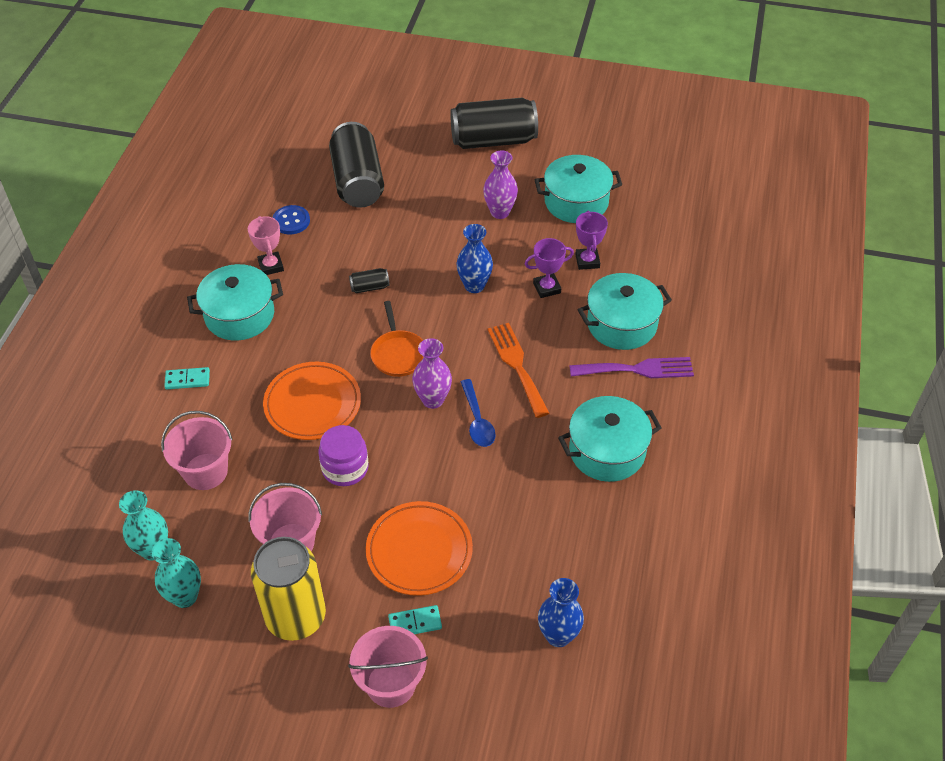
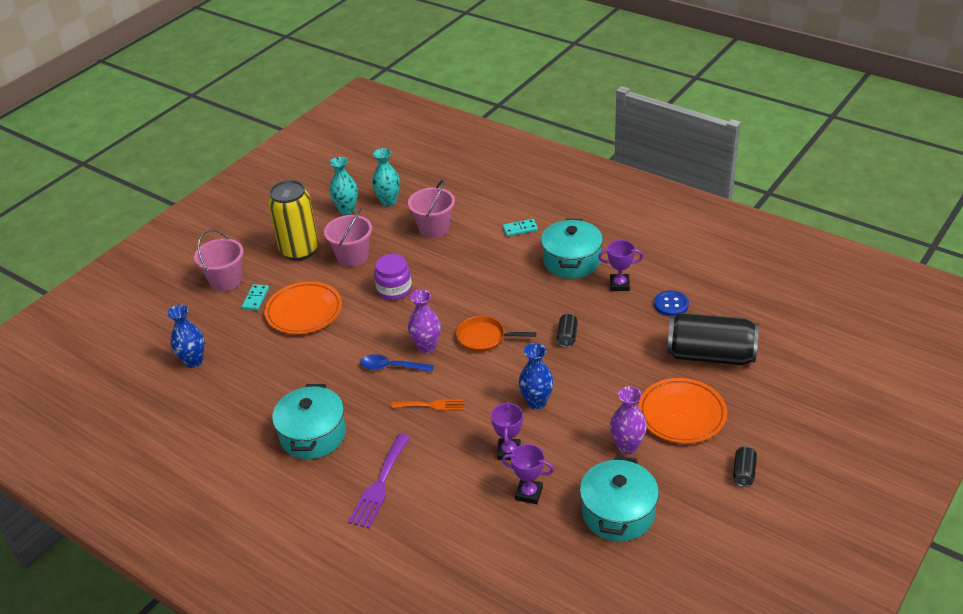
camera: 115 degrees right, 10 degrees down
(187, 380) = (520, 229): turquoise domino -> turquoise domino turned 60 degrees clockwise
(271, 266) = (619, 285): pink trophy -> purple trophy
(312, 404) = (461, 284): orange plate -> orange plate (681, 414)
(493, 140) = (743, 472): black can -> black can, size x0.41
(517, 365) = (431, 405): orange fork -> orange fork, size x0.65
(621, 324) = (436, 492): turquoise pot -> none

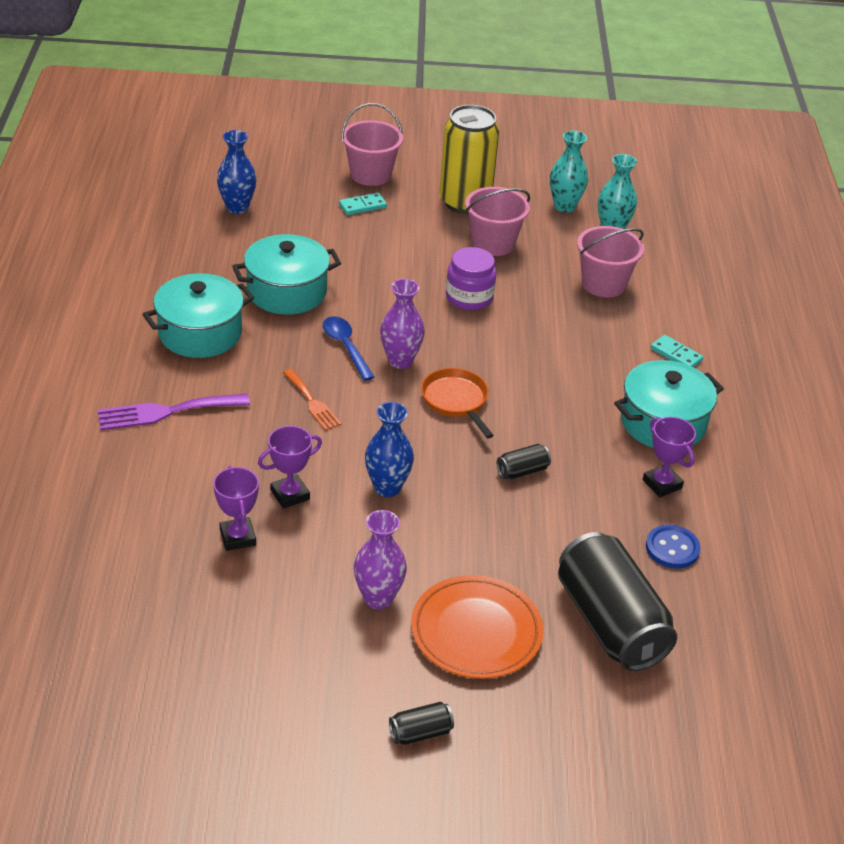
camera: 50 degrees right, 0 degrees up
(304, 311) = (374, 247): orange plate -> none
(618, 513) = (263, 630): turquoise pot -> turquoise pot (287, 292)

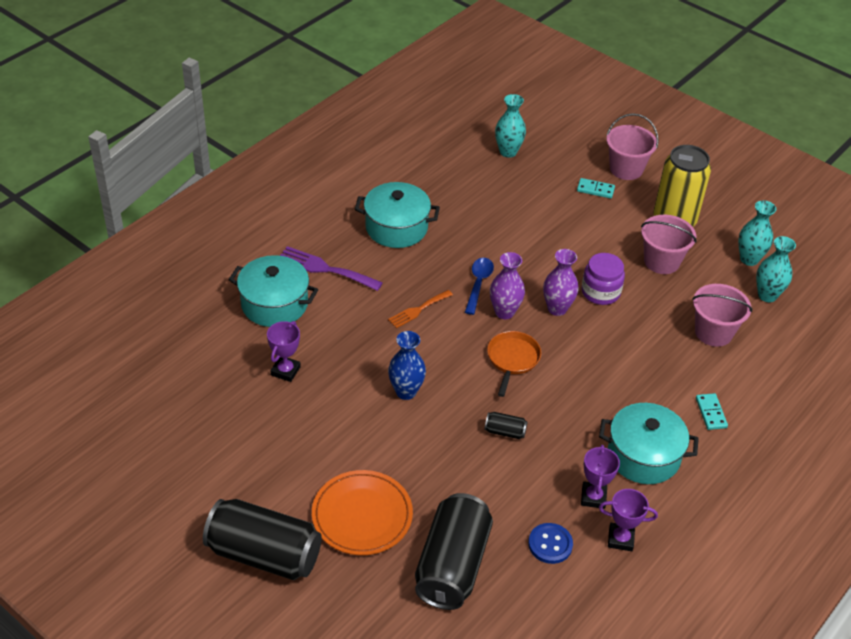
camera: 40 degrees right, 5 degrees up
(237, 207) = (508, 152): blue vase -> turquoise vase
(287, 292) = (480, 226): turquoise pot -> turquoise pot (274, 304)
(290, 495) = (342, 362): purple trophy -> purple trophy (620, 539)
(312, 402) = (418, 310): orange fork -> orange fork turned 45 degrees clockwise
(378, 598) = (326, 458): purple vase -> purple vase (557, 308)
(420, 733) = (264, 554): black can -> black can, size x2.43

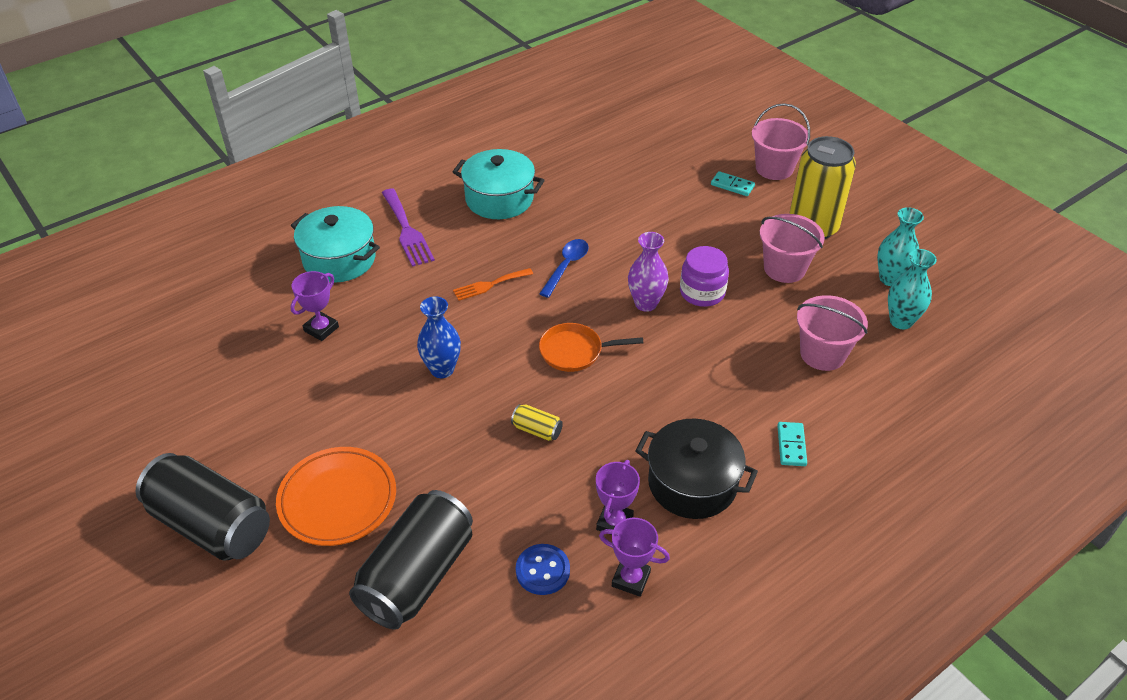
camera: 15 degrees right, 0 degrees up
(325, 269) = (407, 230): purple fork -> purple fork turned 150 degrees counterclockwise
(504, 312) = (584, 299): purple vase -> none
(505, 432) = (537, 430): black can -> yellow can
(508, 152) = (648, 138): turquoise vase -> none
(512, 359) = (575, 351): orange pan -> orange pan turned 120 degrees counterclockwise
(643, 456) = (692, 483): turquoise pot -> black pot

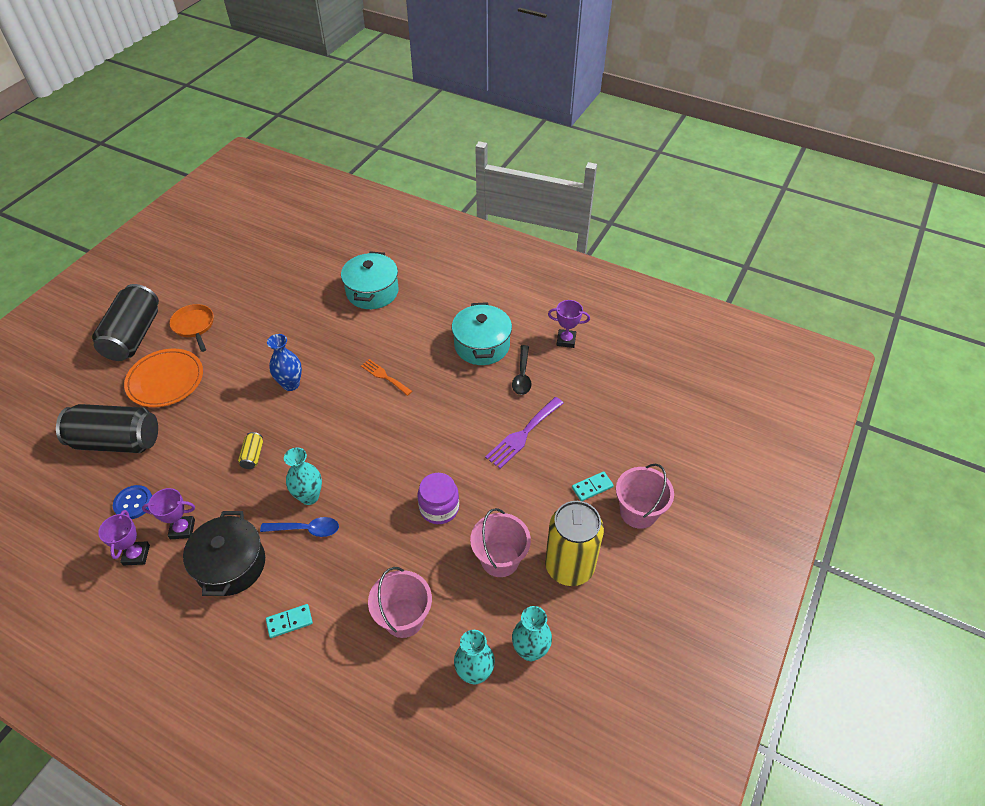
camera: 65 degrees right, 5 degrees up
(321, 329) = (303, 312): purple trophy -> purple trophy (566, 340)
(407, 230) = (418, 311): purple fork -> purple fork (523, 434)
(564, 184) = (522, 375): none -> black spoon
(566, 266) = (426, 412): blue spoon -> blue spoon (306, 529)
(575, 351) = (337, 449): orange pan -> orange pan (194, 326)
(630, 391) = (309, 496): none -> turquoise vase
(646, 303) = (408, 475): purple vase -> none
(732, 185) = (592, 487): turquoise domino -> turquoise domino turned 60 degrees clockwise

